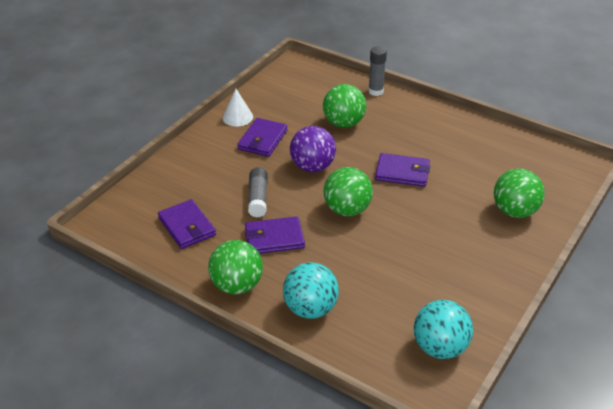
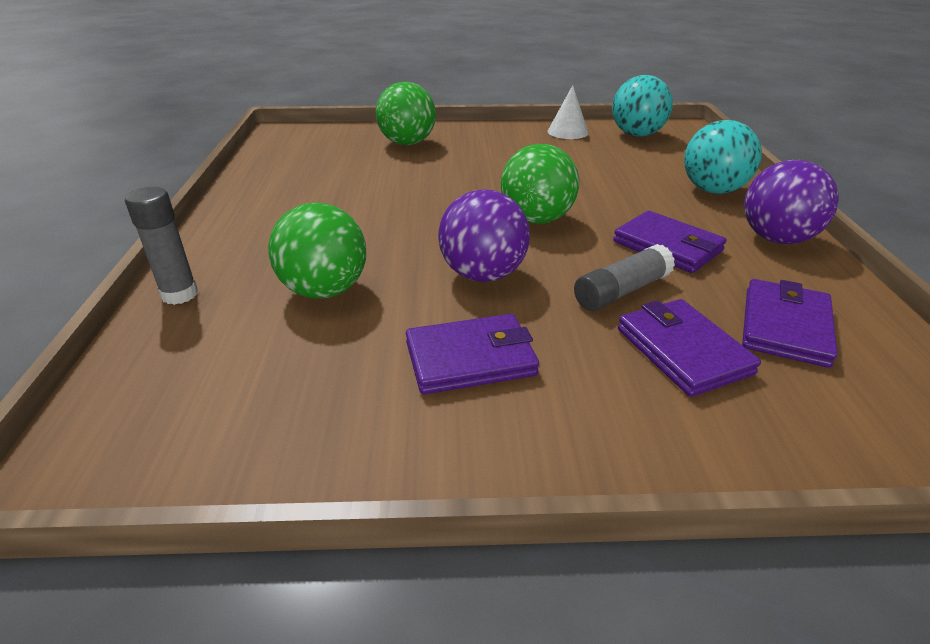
camera: 125 degrees left, 5 degrees down
(237, 117) = (425, 441): white cone -> white cone (567, 132)
(237, 285) = (777, 239): green ball -> purple ball
(402, 172) = (410, 208): purple wallet -> purple wallet (683, 351)

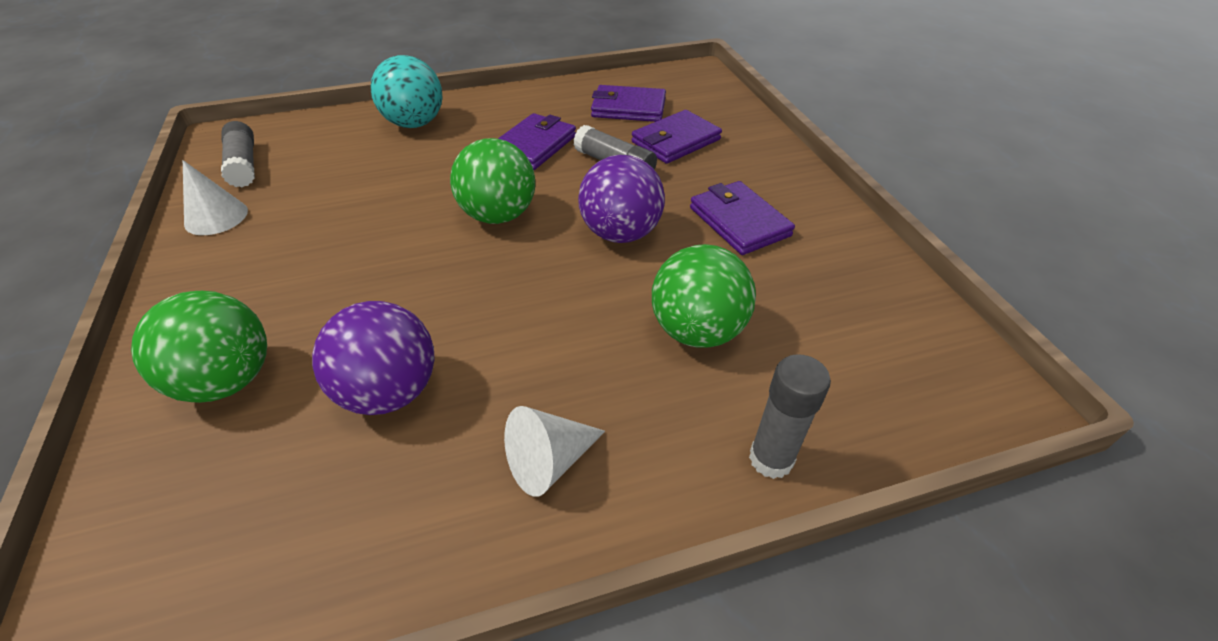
camera: 105 degrees left, 10 degrees up
(267, 217) = (549, 461): none -> white cone
(637, 135) = (244, 165): turquoise ball -> grey glue stick
(777, 239) = (507, 102): purple ball -> purple ball (390, 391)

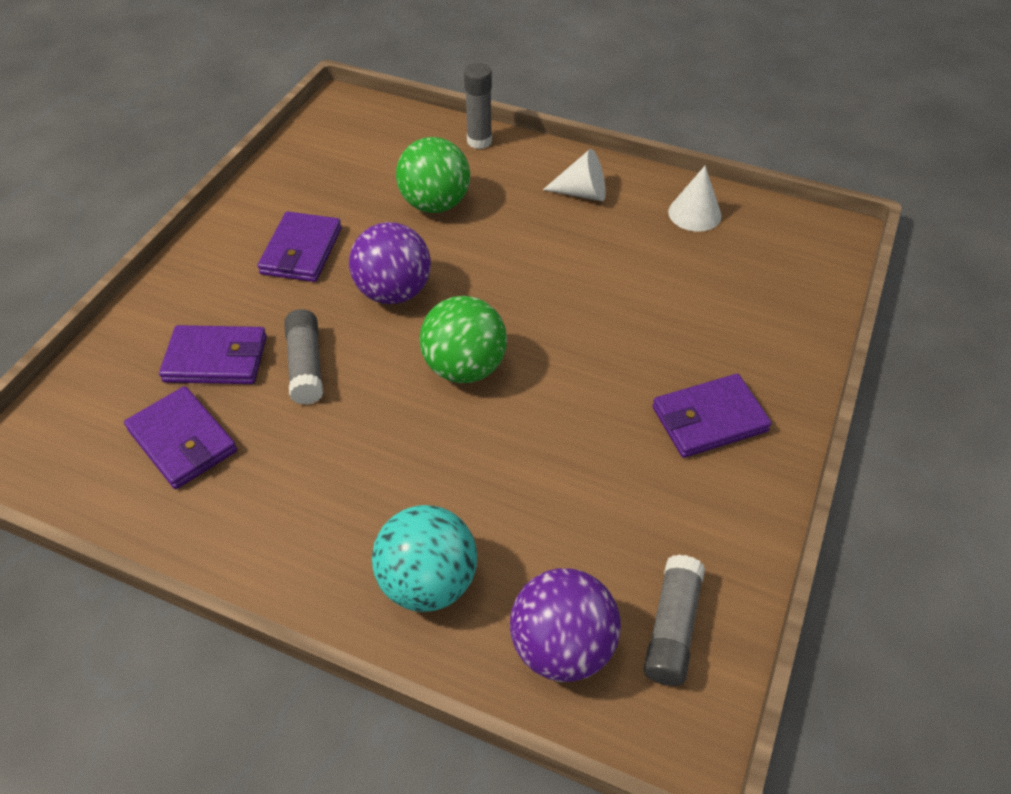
camera: 140 degrees left, 5 degrees up
(216, 217) = (723, 534): white cone -> white cone (694, 213)
(228, 380) = (744, 333): green ball -> none
(390, 391) = (643, 270): purple ball -> purple ball (562, 646)
(534, 146) = (344, 442): purple wallet -> purple wallet (709, 419)

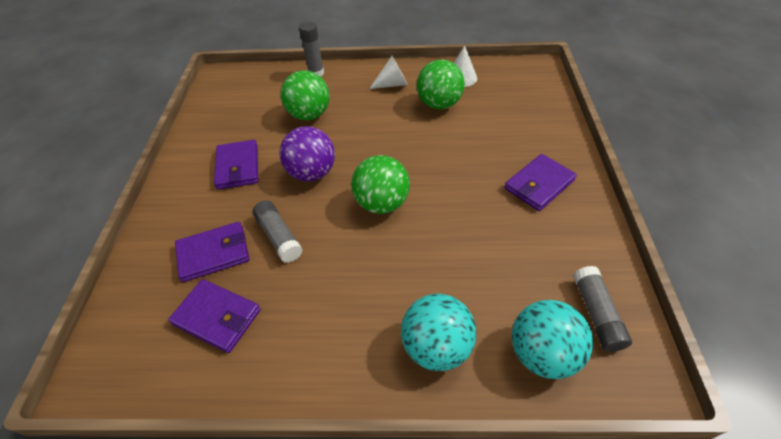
camera: 20 degrees left, 0 degrees up
(562, 646) = (542, 353): purple ball -> turquoise ball
(634, 246) = (439, 104): none -> green ball

